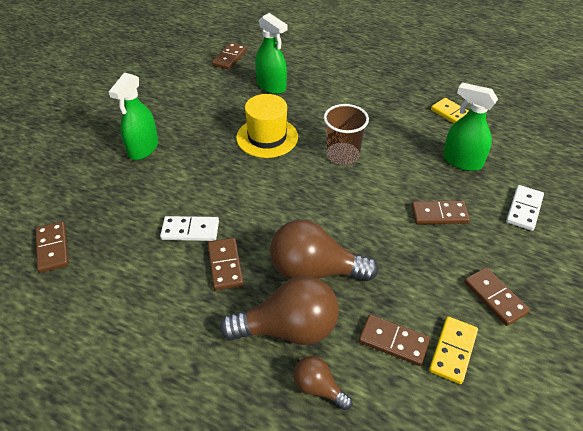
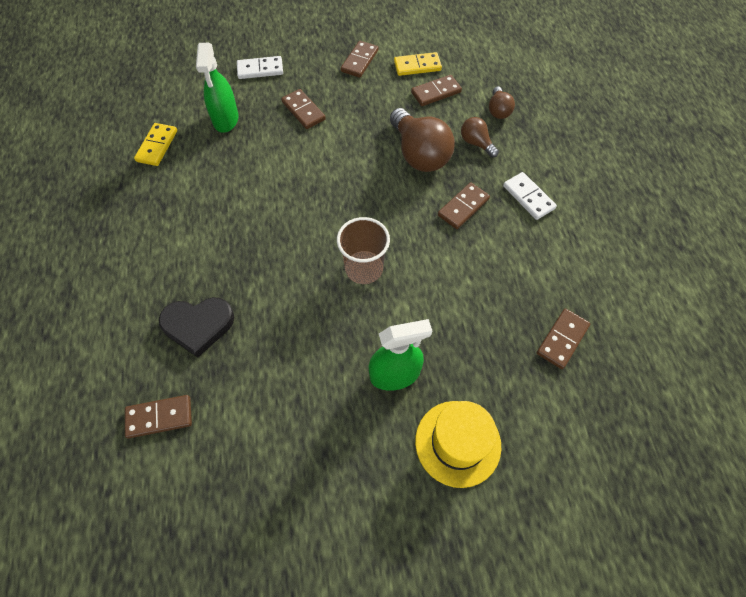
camera: 125 degrees left, 15 degrees up
(190, 230) = (454, 253): white domino -> white domino (528, 197)
(267, 137) = (294, 273): yellow hat -> yellow hat (458, 443)
(271, 86) = (198, 325): green spray bottle -> black heart
(288, 329) = (476, 143): brown light bulb -> brown light bulb, size x0.52
(342, 155) = (276, 200): brown cup -> brown cup (364, 268)
(393, 341) = (436, 92): brown domino -> brown domino turned 75 degrees clockwise

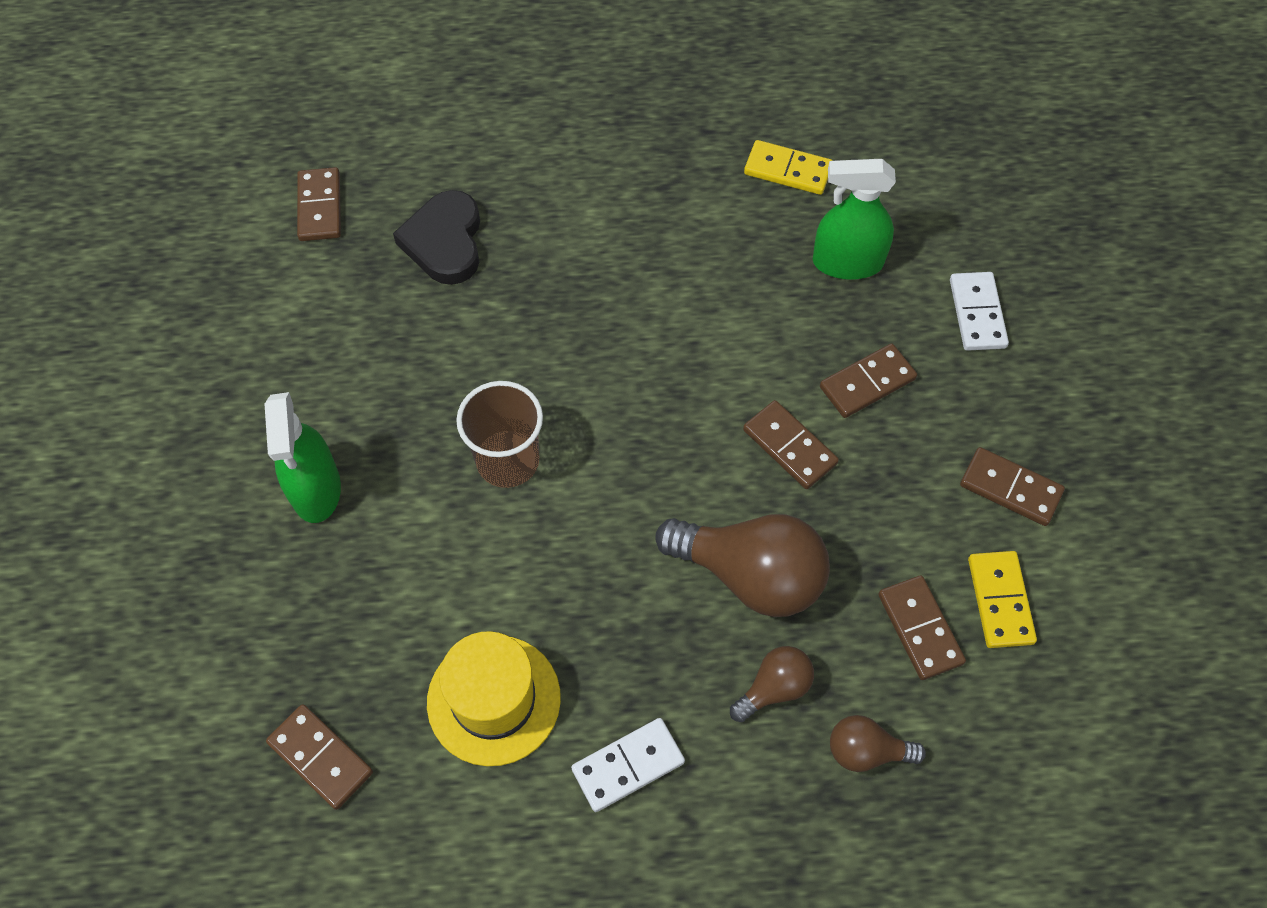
camera: 95 degrees right, 0 degrees up
(419, 154) = (750, 575): brown light bulb -> brown light bulb turned 135 degrees counterclockwise
(458, 443) = (193, 563): yellow hat -> yellow hat (494, 699)
(463, 207) = (616, 637): brown domino -> brown domino (790, 446)

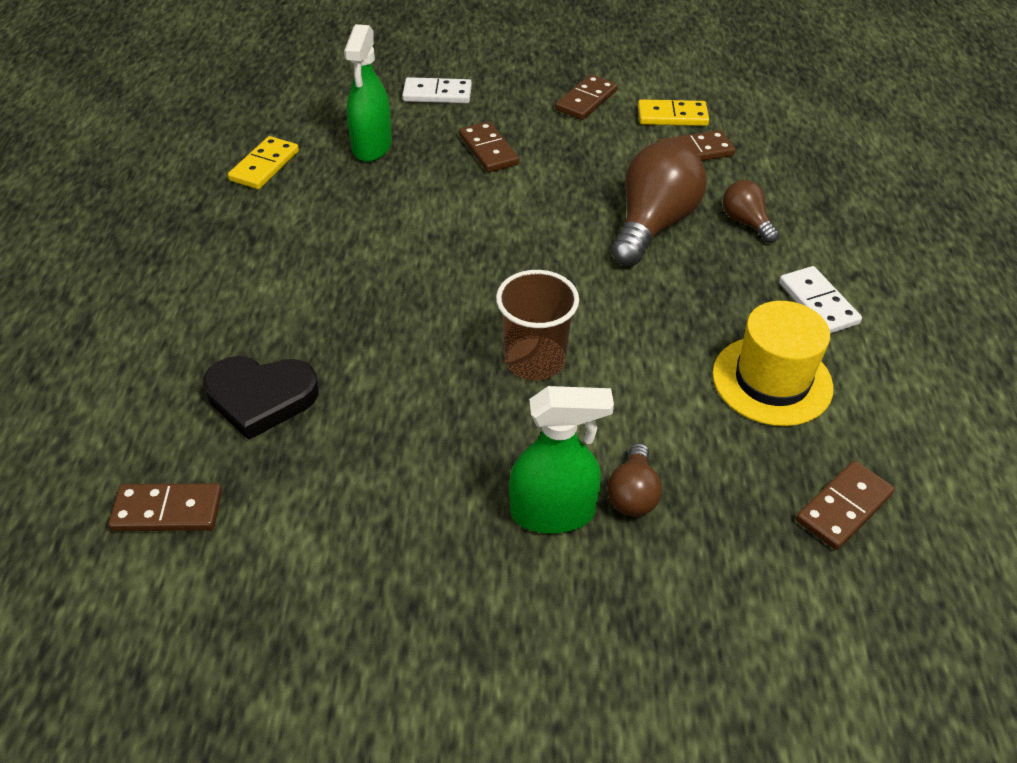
camera: 85 degrees left, 15 degrees down
(790, 446) = (540, 193): brown domino -> none
(866, 751) = (788, 185): brown light bulb -> brown light bulb (633, 494)

